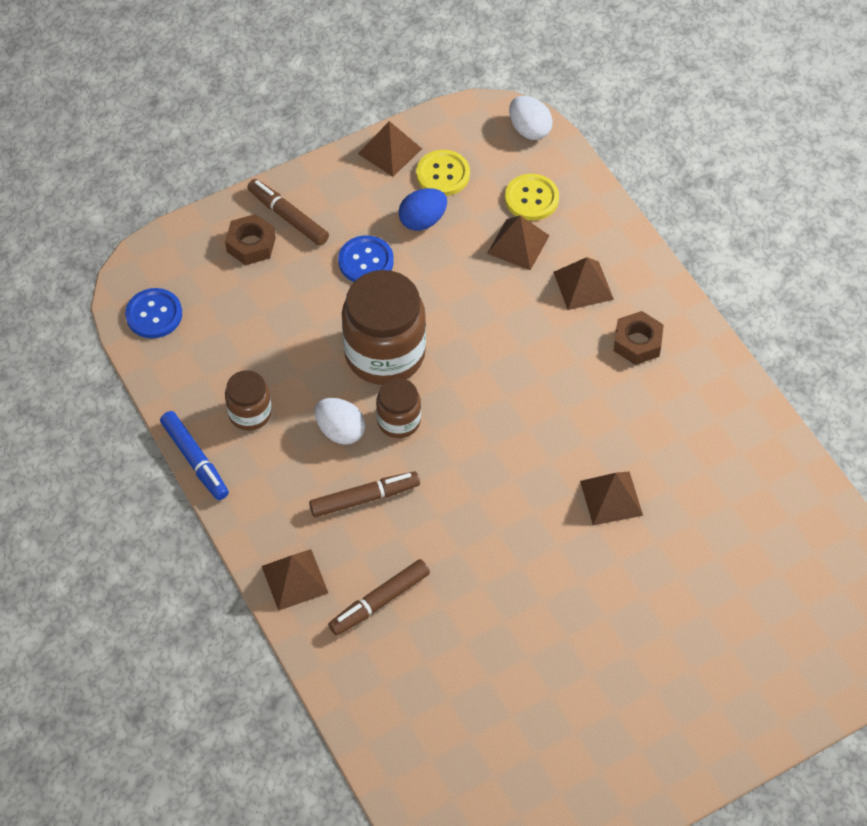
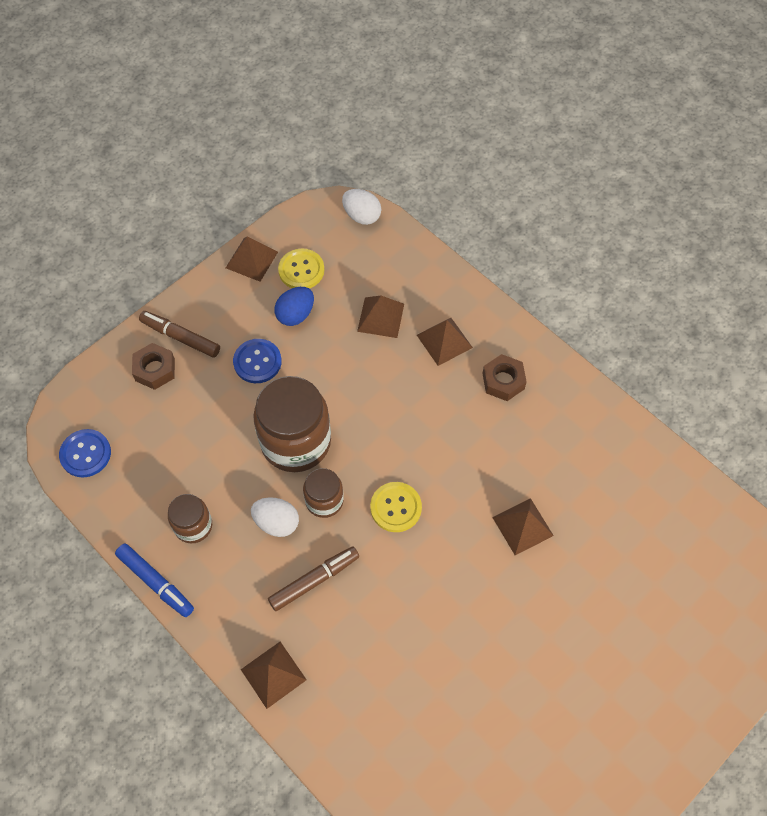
camera: 15 degrees left, 5 degrees up
(379, 601) = (353, 676): brown marker -> none
(531, 198) = (380, 275): yellow button -> yellow button (396, 507)

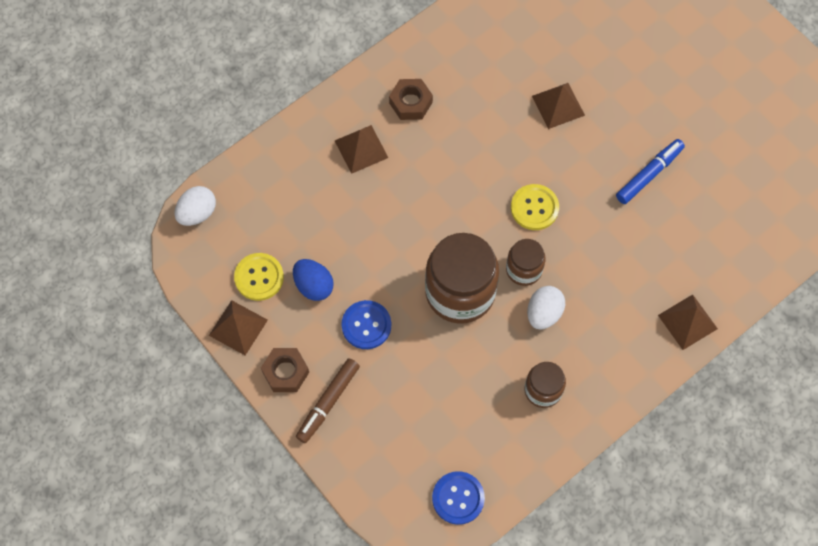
camera: 85 degrees left, 5 degrees up
(155, 370) = (365, 429): brown nut -> brown nut (285, 372)
(156, 582) = (599, 425): blue marker -> blue marker (649, 174)
(314, 580) = (602, 282): brown marker -> none
(381, 317) = (327, 204): brown pyramid -> none

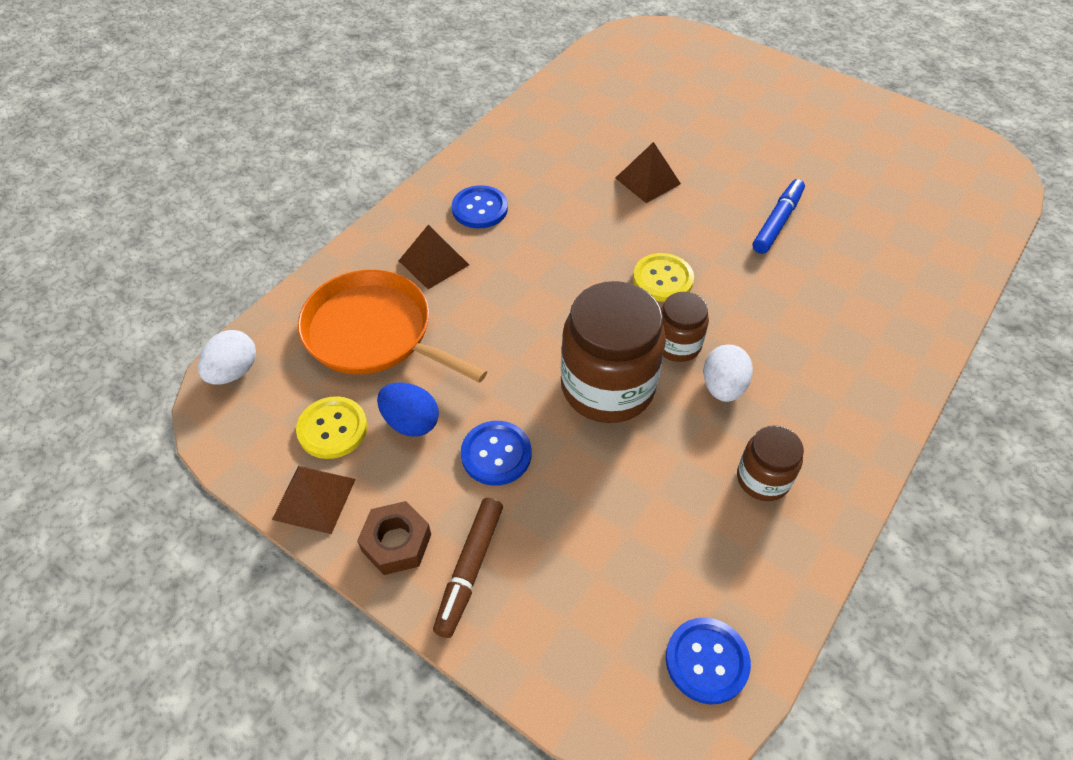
camera: 15 degrees left, 15 degrees down
(302, 204) = (374, 333): none -> orange pan
(410, 103) = (480, 209): brown nut -> blue button
(687, 322) = (901, 357): brown pyramid -> none

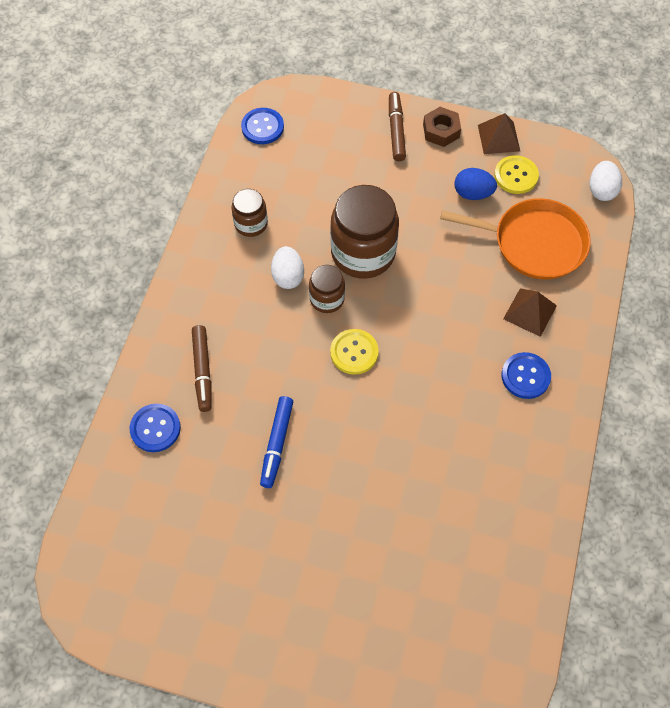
camera: 160 degrees right, 10 degrees up
(496, 454) = (412, 191): blue button -> blue button (155, 428)
(647, 181) = (400, 457): brown pyramid -> none
(857, 309) = (202, 371): none -> brown marker

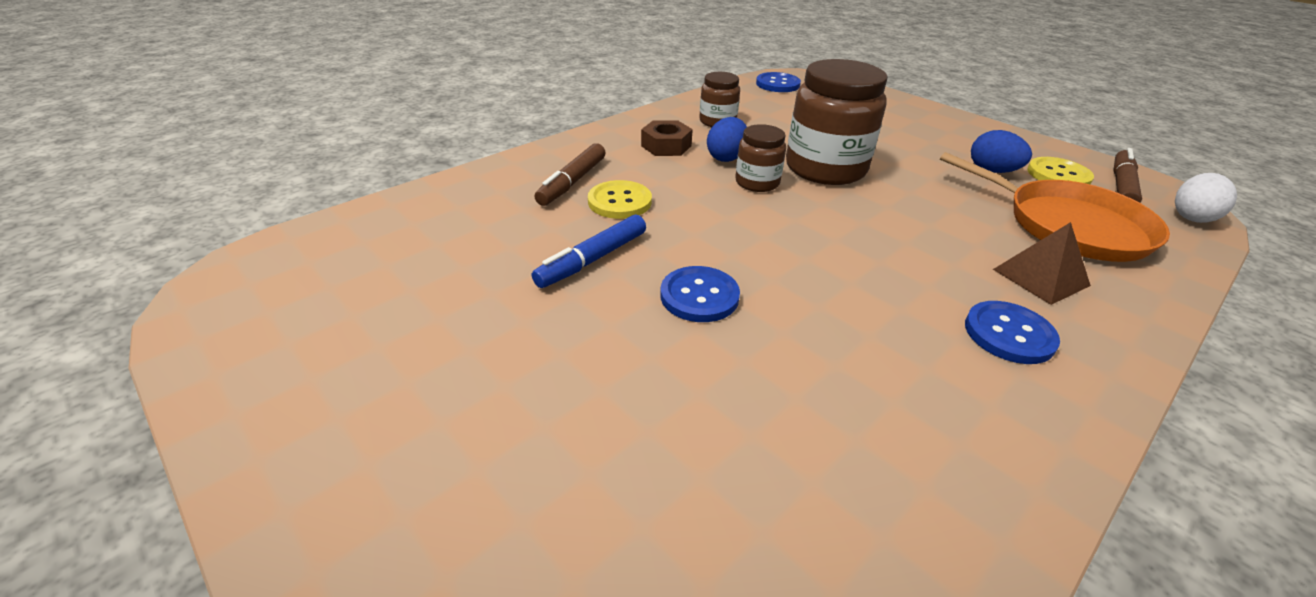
camera: 30 degrees right, 25 degrees down
(155, 428) = (478, 199): blue button -> blue button (699, 296)
(288, 276) = (726, 157): white egg -> blue egg
(354, 352) = (757, 227): yellow button -> yellow button (620, 202)
(396, 130) = (917, 116): brown marker -> brown marker (1121, 185)
(441, 131) = (971, 128): brown nut -> brown nut (666, 146)
(498, 138) = (1044, 148): brown pyramid -> none

